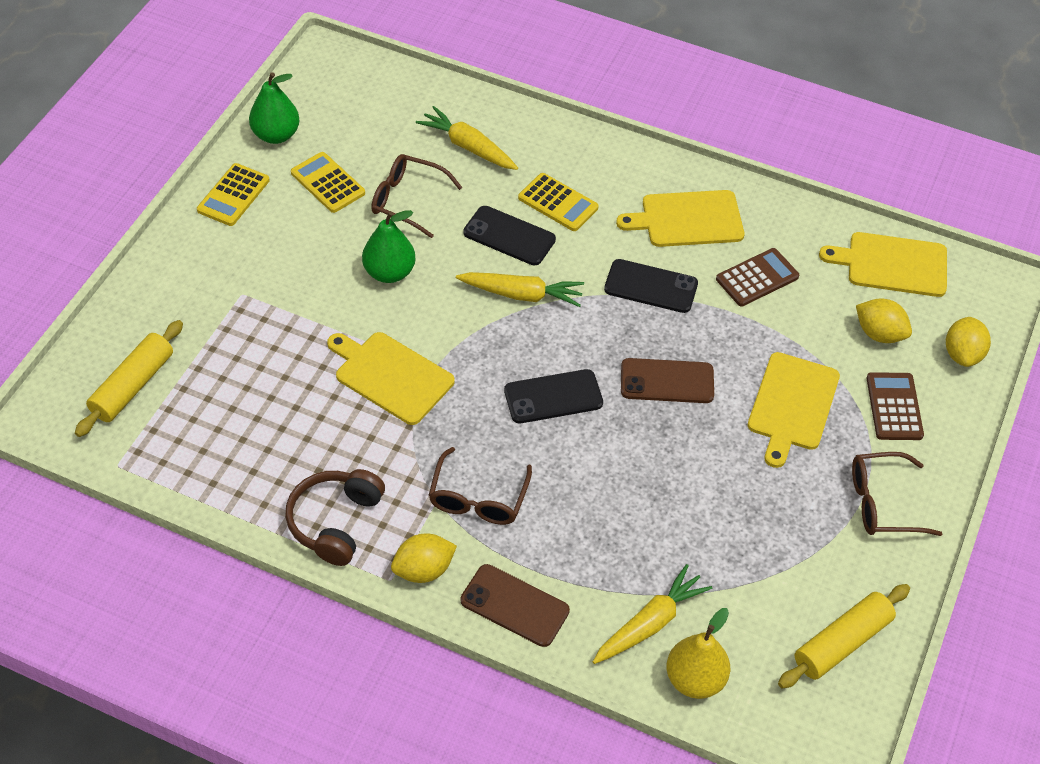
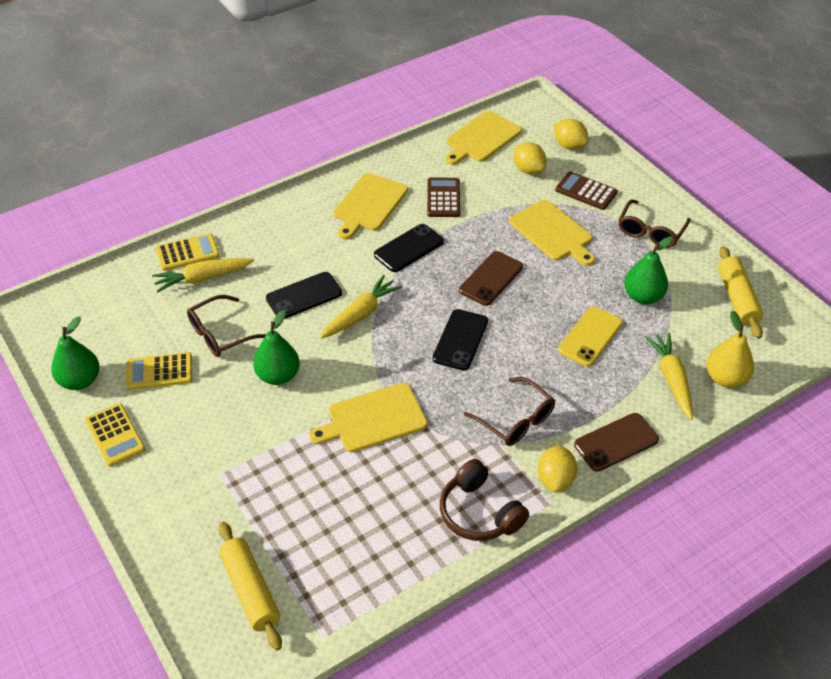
camera: 55 degrees left, 5 degrees down
(558, 203) = (298, 257): yellow calculator -> yellow calculator (187, 253)
(653, 514) = (590, 336): none -> yellow phone
(761, 540) = (643, 296): none -> green pear
(879, 334) = (528, 170): yellow lemon -> yellow lemon turned 75 degrees clockwise

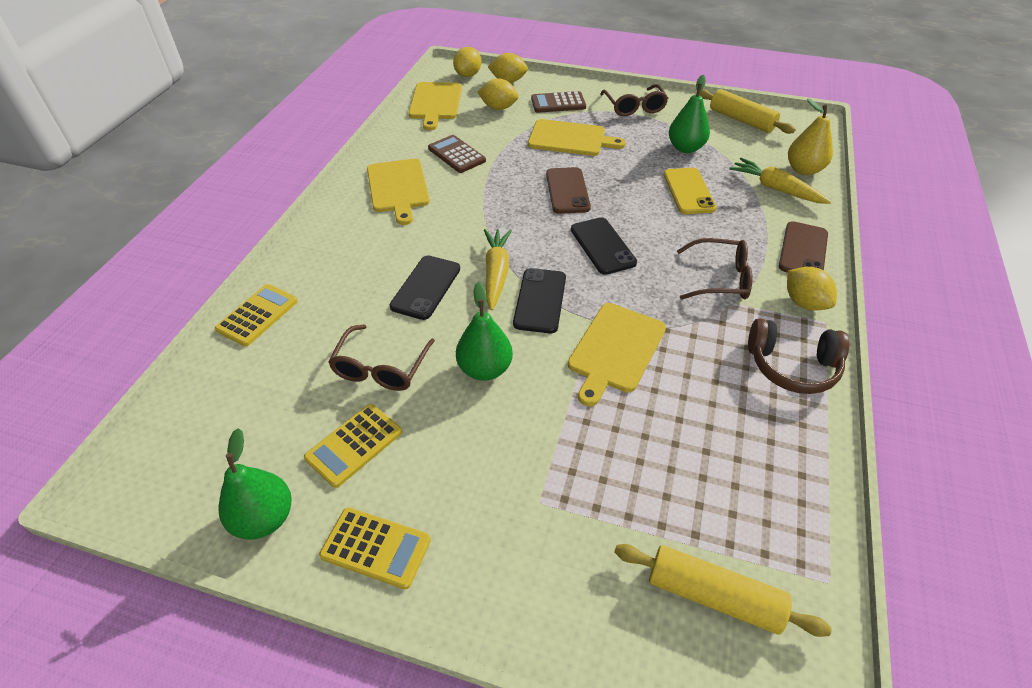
camera: 40 degrees left, 0 degrees up
(203, 278) = (302, 329): yellow carrot -> none
(409, 248) = (474, 203): black phone -> black phone (540, 300)
(541, 122) = (468, 75): none -> yellow lemon

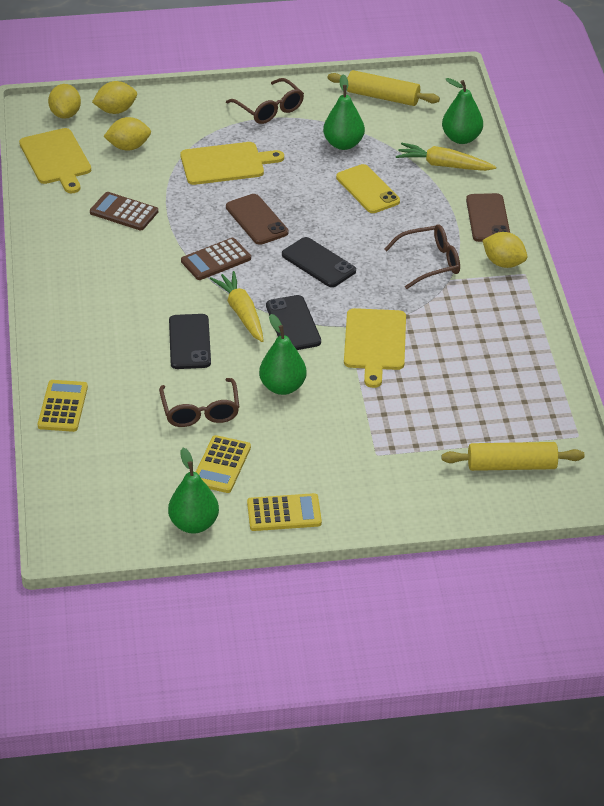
camera: 25 degrees left, 5 degrees down
(398, 188) = (93, 262): yellow cutting board -> none
(558, 103) = (188, 125): brown calculator -> brown calculator (216, 260)
(792, 366) = (511, 314): brown headphones -> none
(803, 170) = (461, 138): yellow pear -> green pear

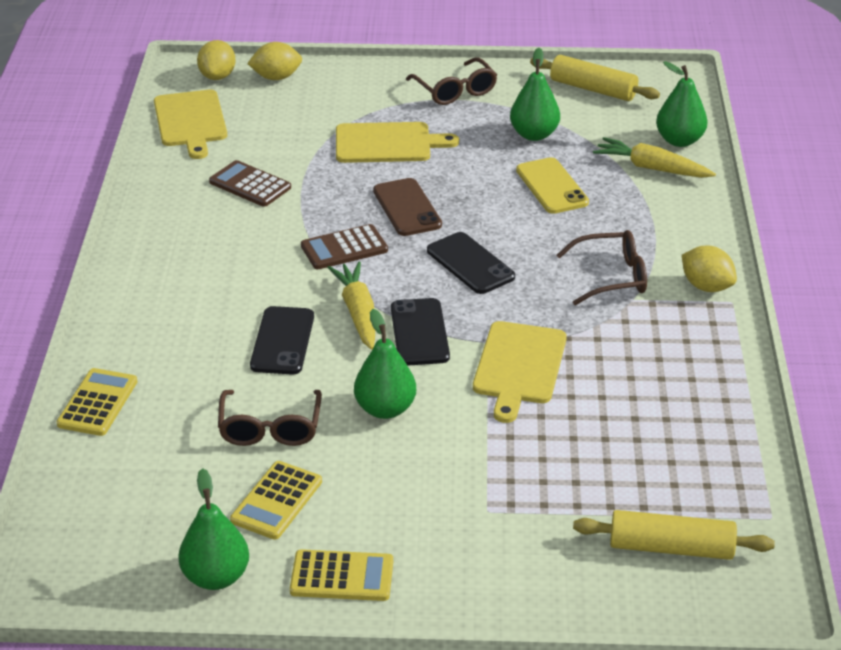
camera: 10 degrees right, 5 degrees down
(128, 147) = (278, 116): yellow lemon -> none
(488, 218) = (695, 232): brown phone -> none

